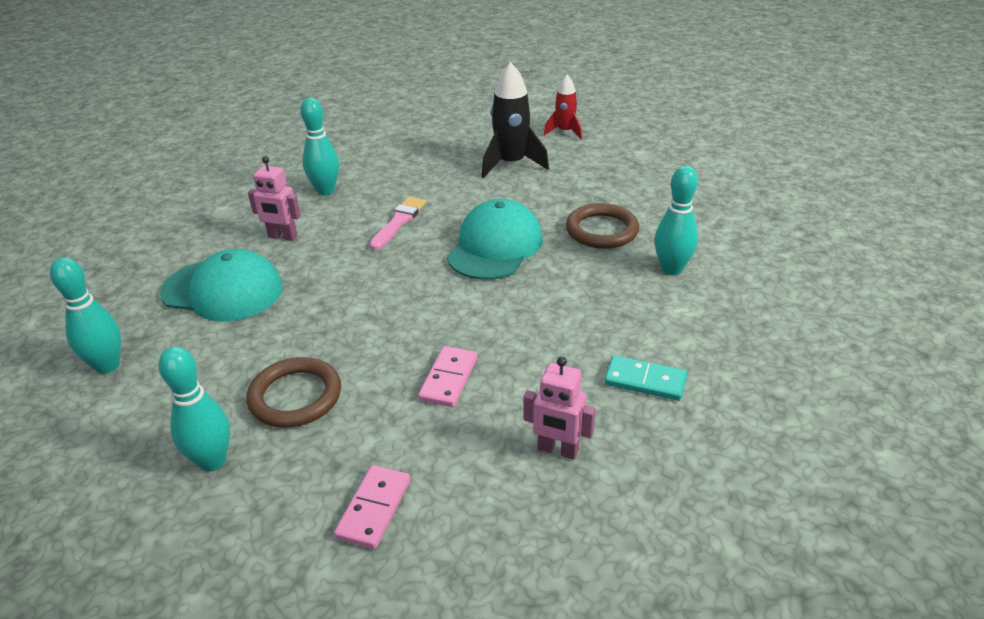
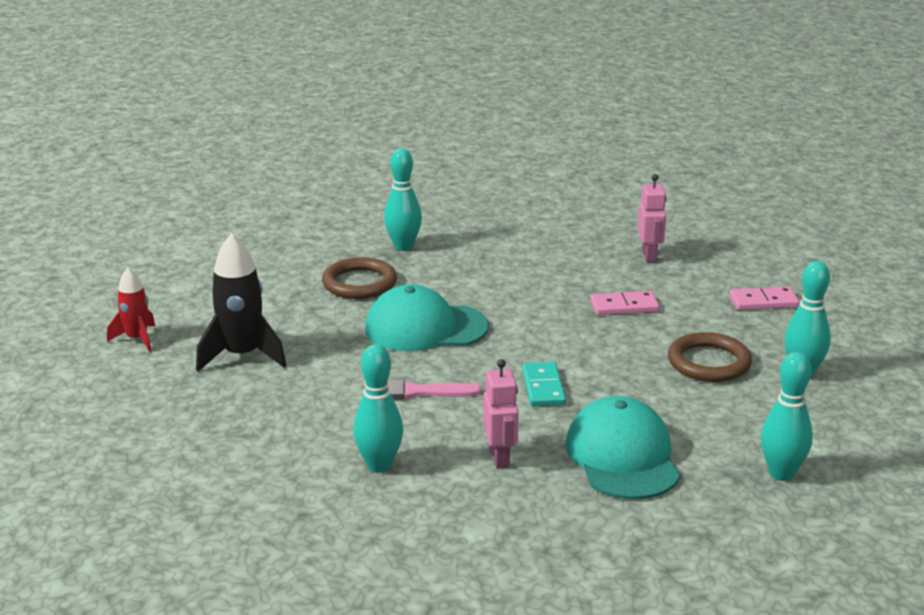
camera: 115 degrees left, 10 degrees down
(645, 381) = (554, 239): turquoise domino -> turquoise domino (543, 387)

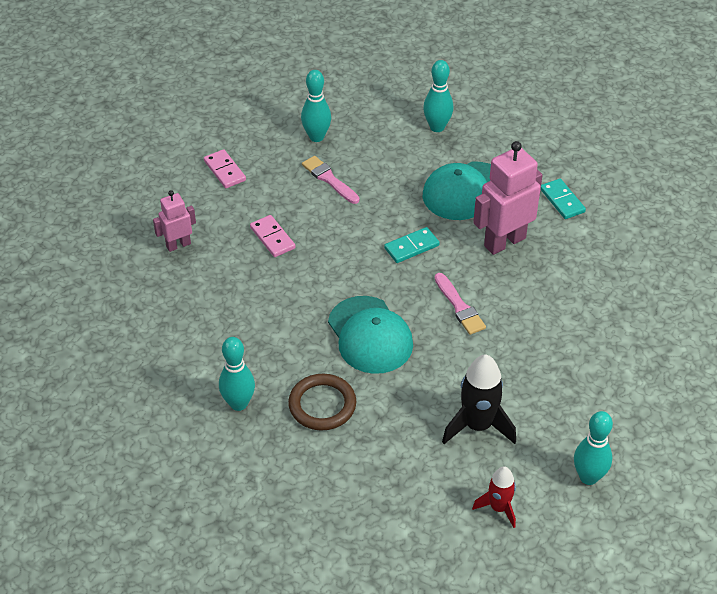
camera: 115 degrees left, 20 degrees up
(379, 465) = (552, 293): turquoise bowling pin -> turquoise bowling pin (588, 477)
(500, 458) = (504, 242): pink robot -> pink robot, size x1.78
(546, 536) = (562, 201): none -> turquoise domino
(709, 362) = (329, 179): brown ring -> pink brush

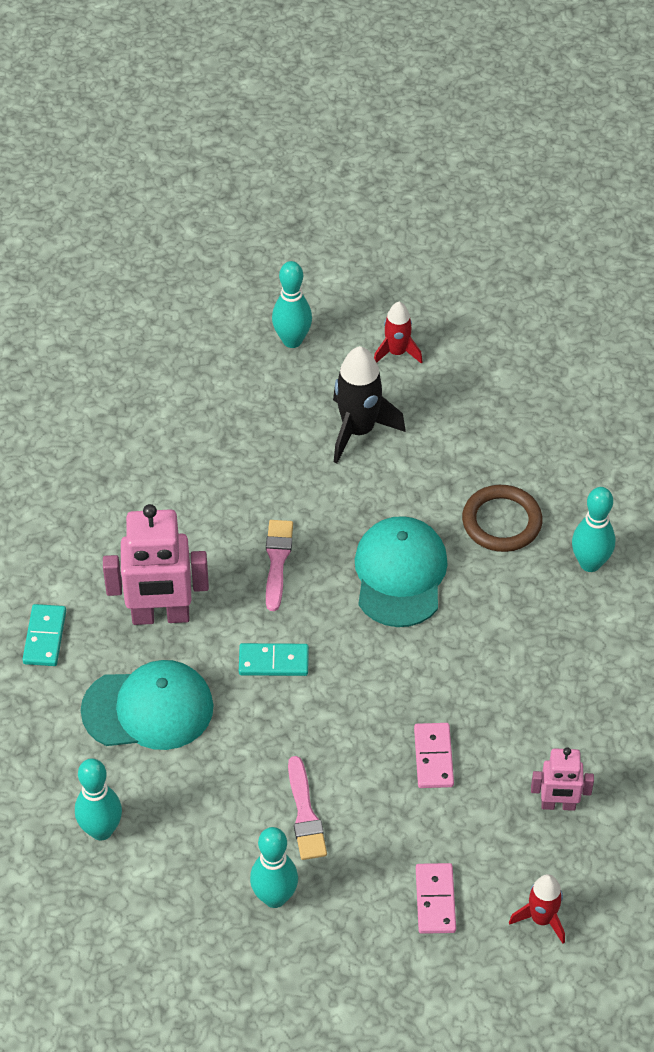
camera: 150 degrees left, 5 degrees up
(157, 186) = (541, 919): none -> red rocket

